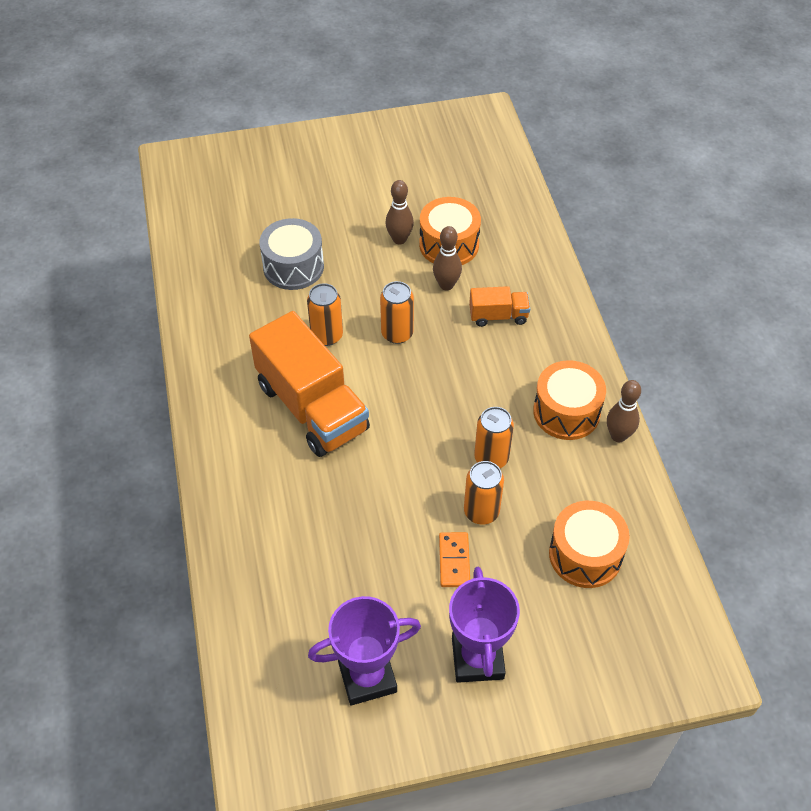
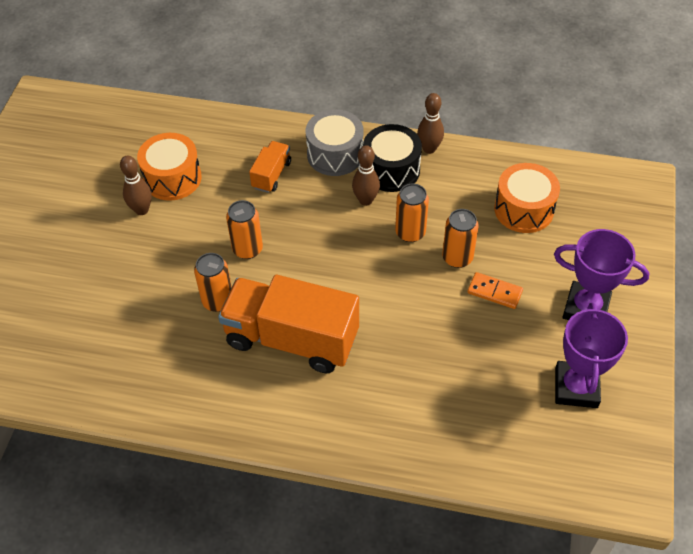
camera: 65 degrees left, 0 degrees up
(293, 267) = (118, 300): grey drum -> grey drum (335, 154)
(312, 407) = (292, 339): orange truck -> orange truck turned 150 degrees counterclockwise
(446, 285) = (216, 196): brown bowling pin -> brown bowling pin (365, 200)
(566, 412) = (391, 170): orange drum -> black drum

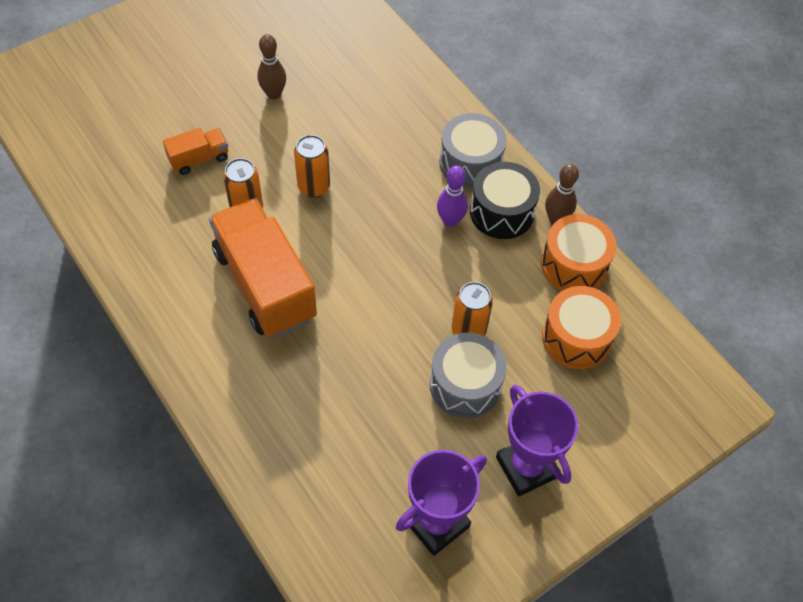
camera: 40 degrees right, 5 degrees up
(172, 178) = (323, 86): orange drum -> orange drum (574, 265)
(271, 175) = (400, 141): orange truck -> orange truck (199, 159)
(365, 200) = (450, 221): brown bowling pin -> purple bowling pin
(410, 232) = (454, 277): orange can -> none
(494, 292) = (465, 385): orange domino -> grey drum

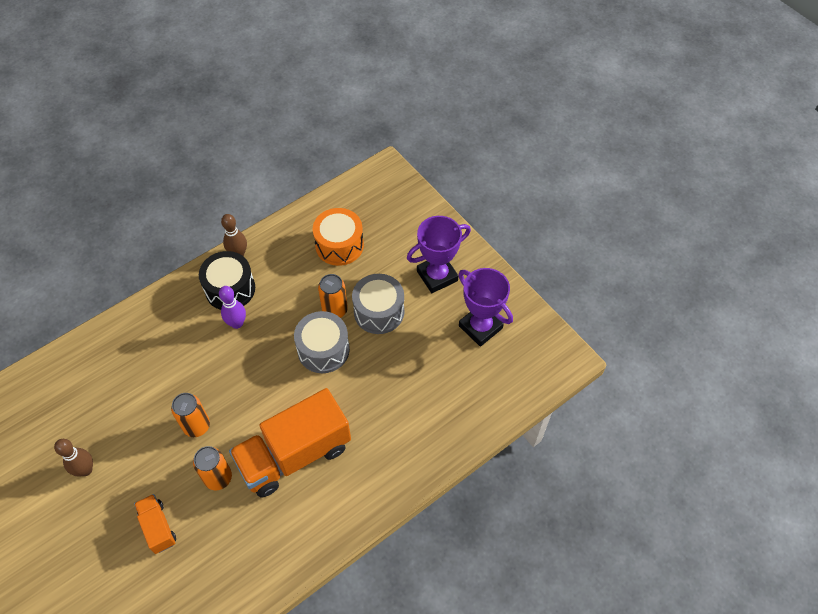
camera: 90 degrees left, 0 degrees up
(470, 163) = (180, 310): grey drum -> grey drum (323, 349)
(574, 265) = (279, 244): orange drum -> none

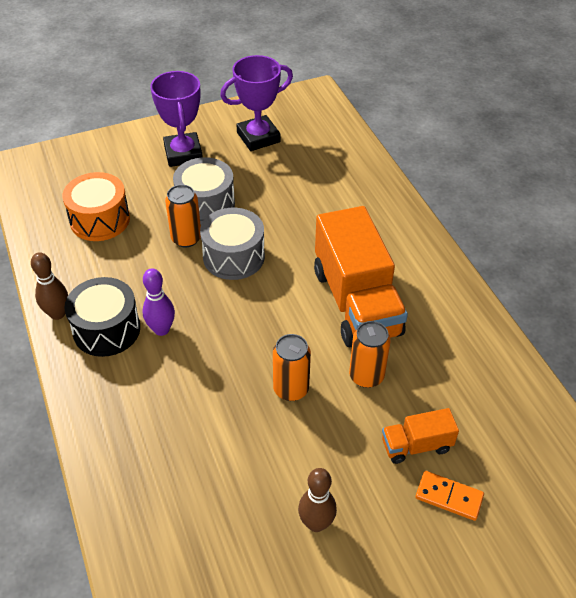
camera: 75 degrees left, 10 degrees down
(115, 558) = (449, 497): none -> orange domino

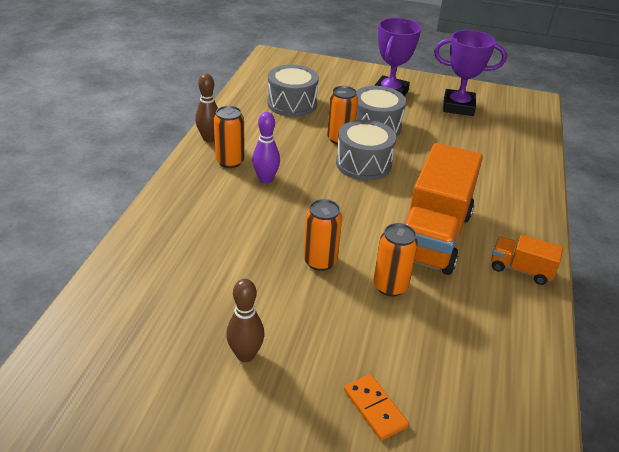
camera: 35 degrees right, 10 degrees down
(100, 220) = (292, 104): orange drum -> grey drum
(106, 329) = (230, 161): black drum -> orange can
(416, 445) = (384, 355): orange truck -> orange truck (521, 270)

